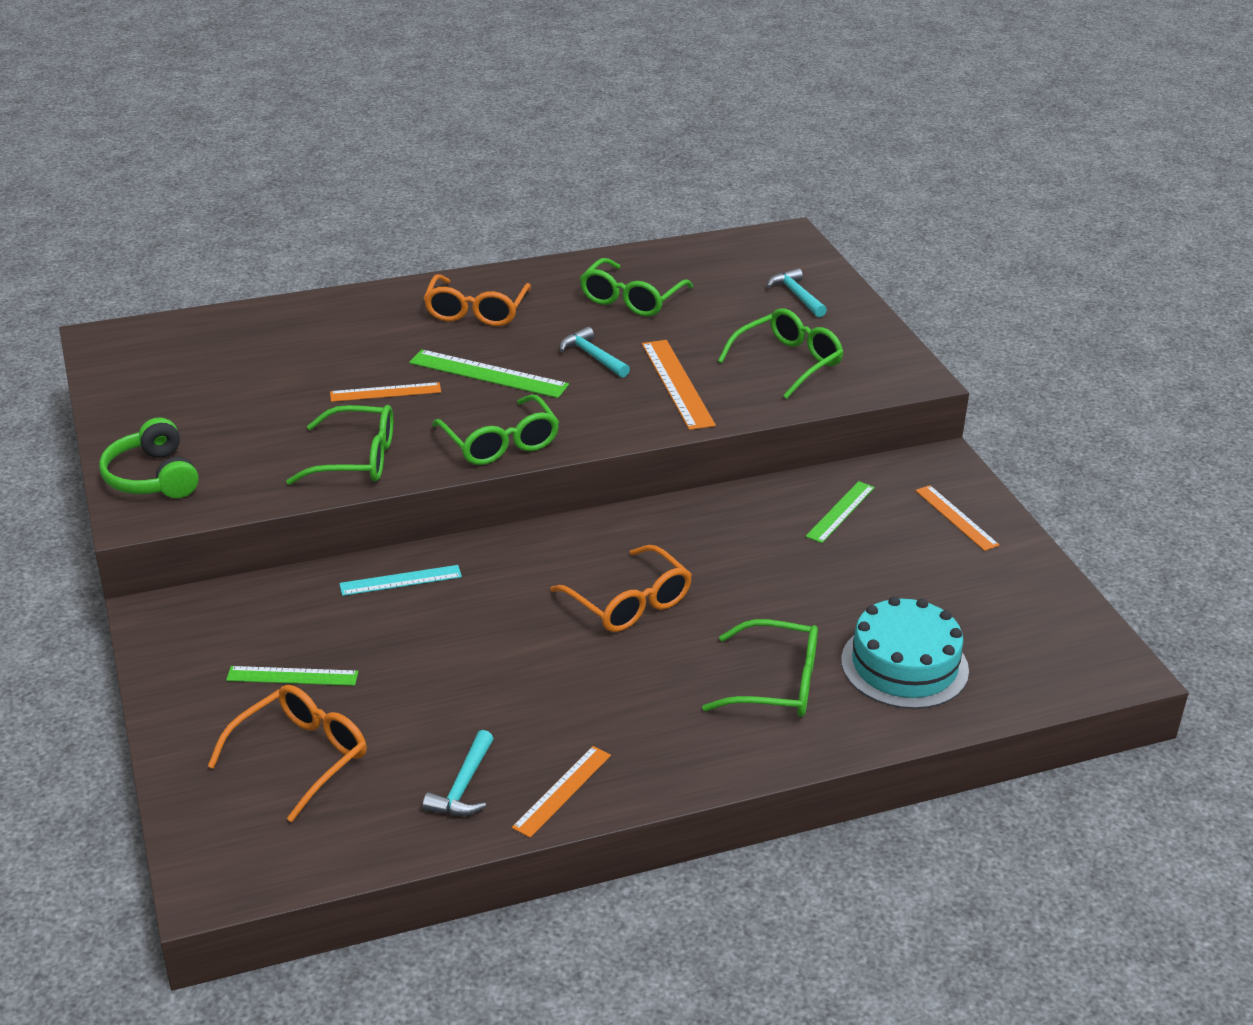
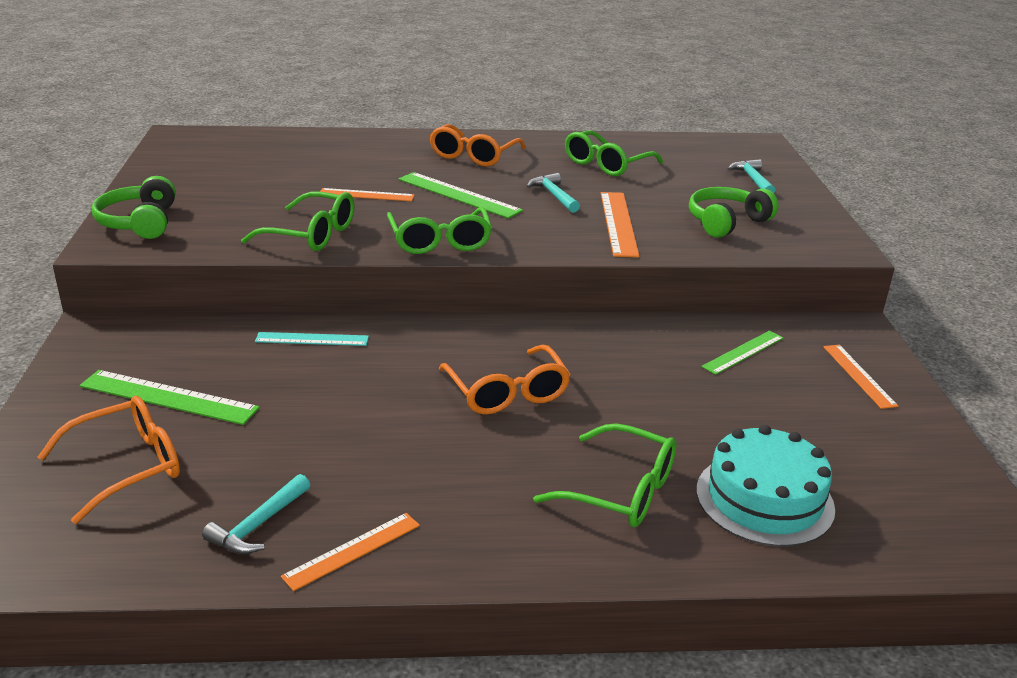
camera: 15 degrees right, 5 degrees down
(292, 676) = (169, 397): green ruler -> green ruler, size x1.53
(788, 362) = (726, 222): green glasses -> green headphones

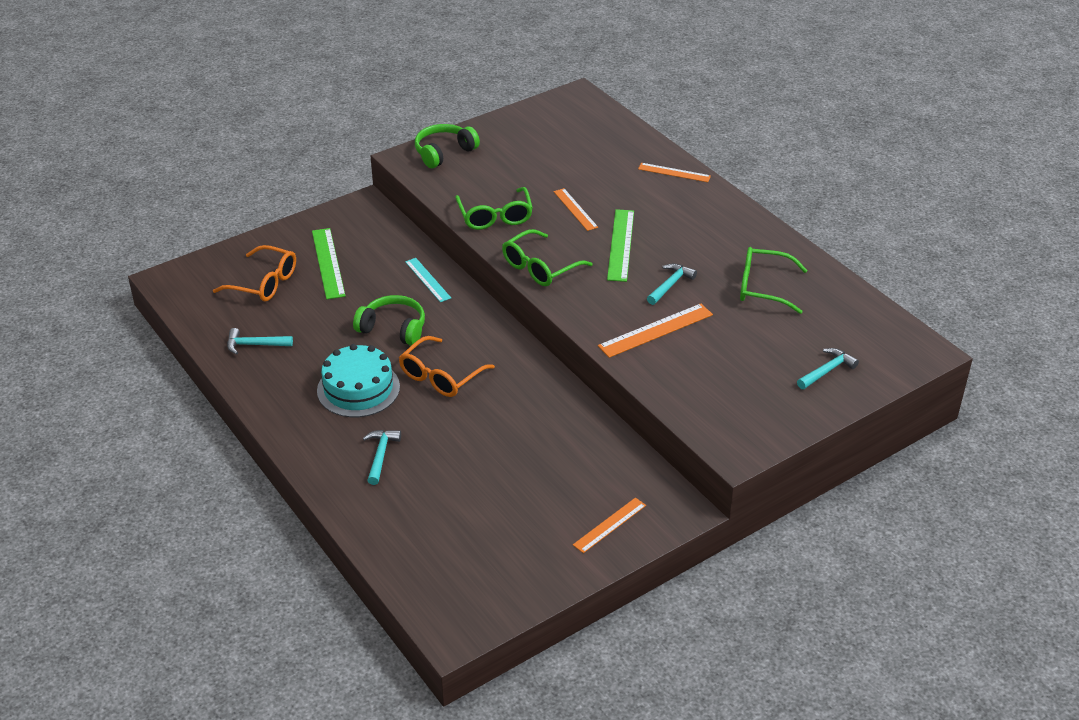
camera: 60 degrees right, 10 degrees up
(352, 550) = (260, 382): orange ruler -> orange ruler (674, 172)
(473, 156) = (699, 222): orange glasses -> none
(621, 491) = (380, 455): green glasses -> turquoise hammer
(726, 222) = (719, 380): green headphones -> green headphones (393, 328)
(743, 352) = (588, 460): green ruler -> none
(764, 499) = (420, 515): turquoise cake -> turquoise cake (358, 389)

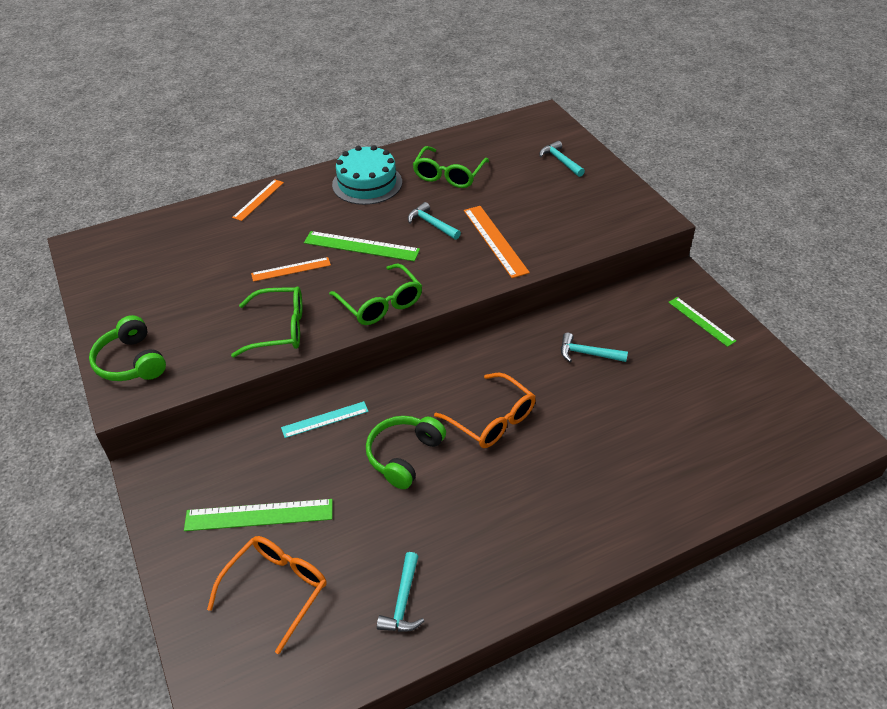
camera: 80 degrees left, 5 degrees up
(358, 389) = (502, 493): turquoise cake -> turquoise cake (367, 183)
(380, 455) = (611, 478): turquoise hammer -> turquoise hammer (587, 353)
(610, 525) = (701, 321): orange ruler -> green ruler

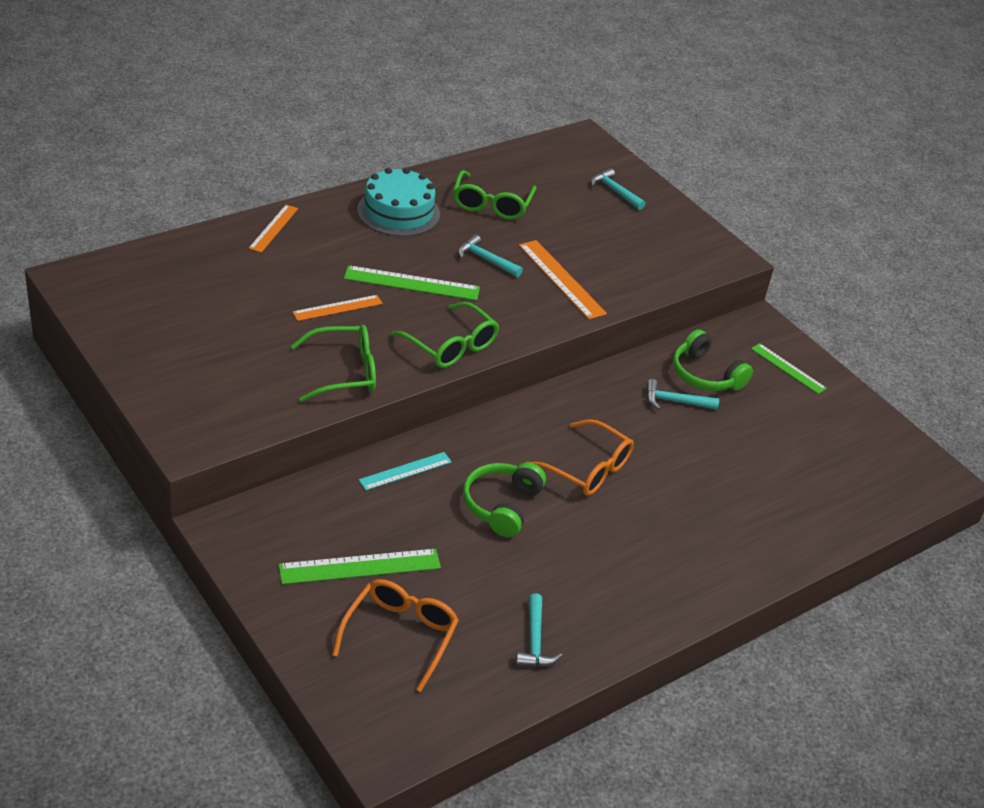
camera: 15 degrees left, 5 degrees down
(131, 362) = (184, 407): green headphones -> green headphones (705, 375)

